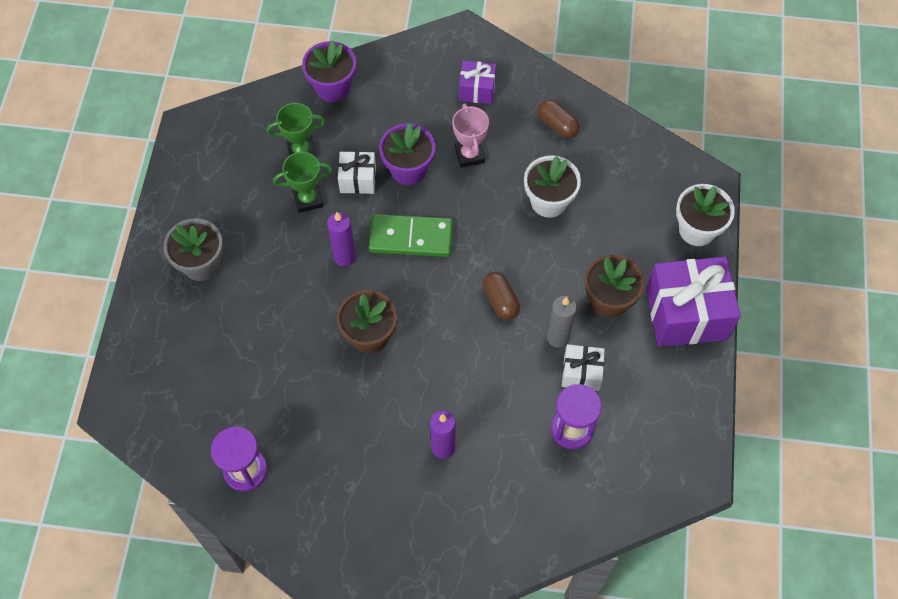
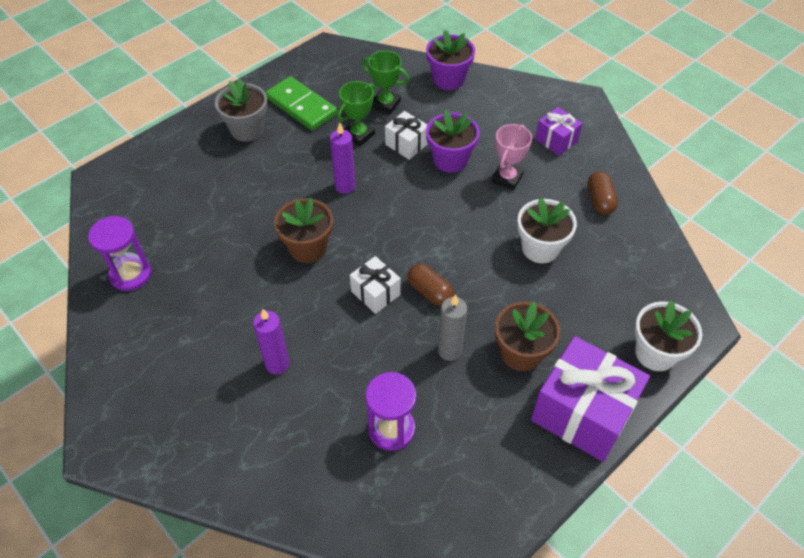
camera: 40 degrees right, 10 degrees down
(308, 199) = (358, 135): green trophy -> green trophy turned 75 degrees counterclockwise
(411, 237) = (406, 204): green domino -> green domino (301, 106)
(500, 301) = (430, 292): brown capsule -> brown capsule turned 60 degrees counterclockwise
(581, 373) = (442, 392): white gift -> white gift (375, 293)

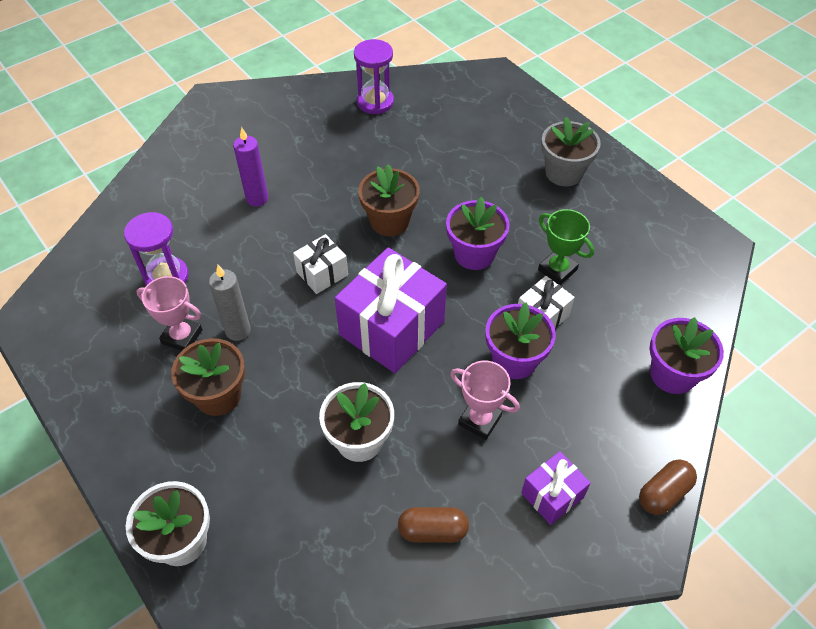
camera: 95 degrees right, 0 degrees up
(301, 106) = (605, 218): green domino -> none
(345, 186) = (474, 254): purple candle -> purple flower pot
(385, 104) = (615, 299): green trophy -> none
(430, 292) = (315, 320): brown capsule -> brown capsule (663, 493)
(463, 397) = (182, 336): none -> pink trophy
(582, 413) = (131, 442): purple gift -> purple gift (392, 328)

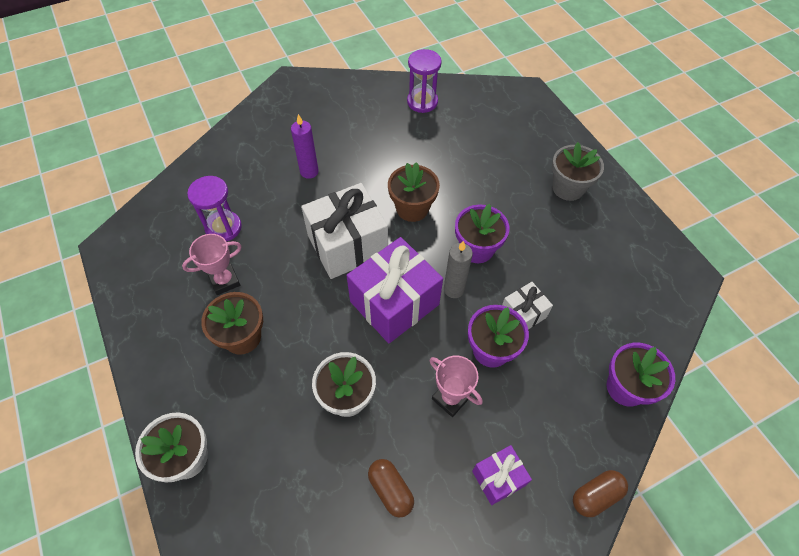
camera: 10 degrees right, 5 degrees up
(182, 336) = (224, 281): pink trophy -> pink trophy turned 60 degrees counterclockwise
(238, 330) = (269, 283): grey candle -> grey candle (454, 289)
(322, 273) = (347, 245): white gift -> white gift, size x1.95
(432, 530) = (390, 490): brown capsule -> brown capsule turned 45 degrees clockwise
(557, 270) = (544, 274): green trophy -> none

